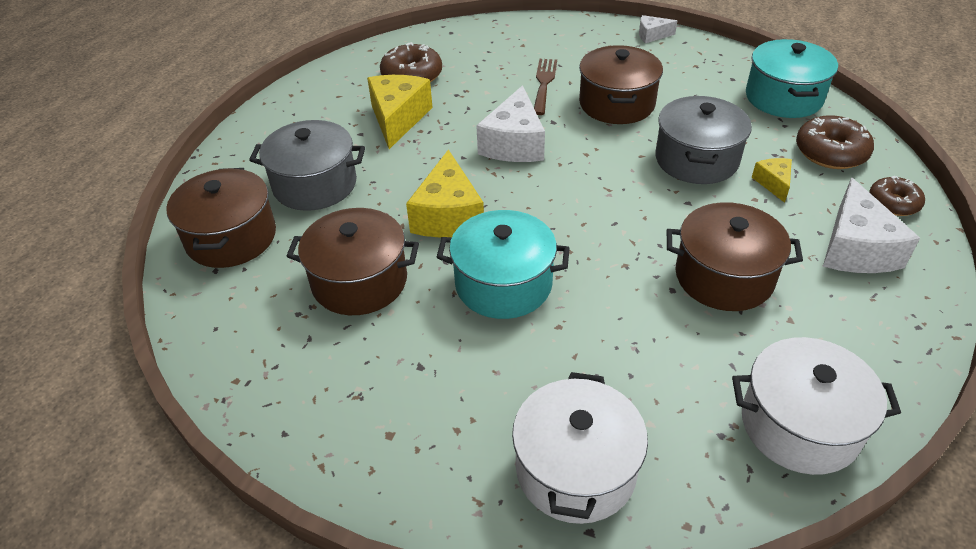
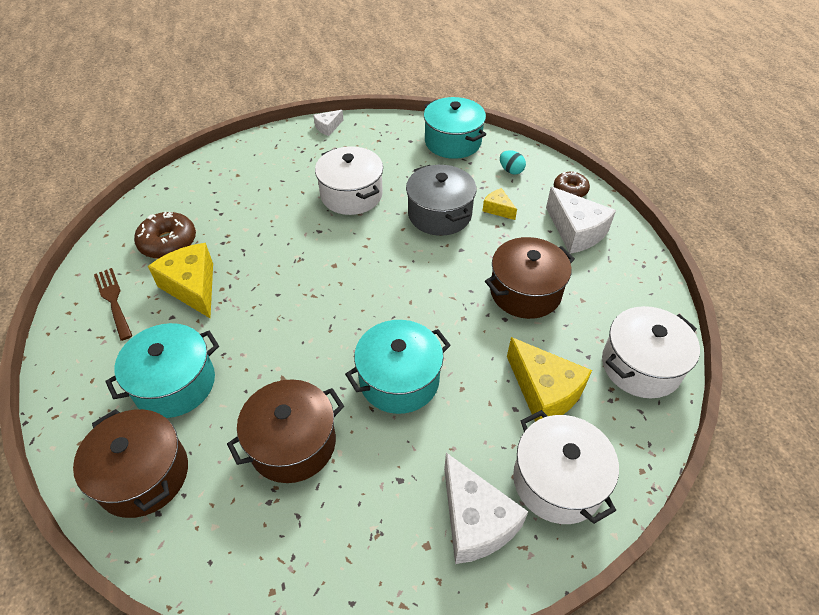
camera: 40 degrees left, 5 degrees up
(315, 184) = (175, 384): grey pot -> turquoise pot
(448, 215) = (310, 349): yellow cheese -> yellow cheese (544, 391)
(514, 143) = (306, 263): white cheese -> white cheese (475, 521)
(544, 83) = (284, 201): brown fork -> brown fork (113, 300)
(617, 104) = (351, 195): brown pot -> white pot
(830, 152) = (511, 170): brown donut -> turquoise egg

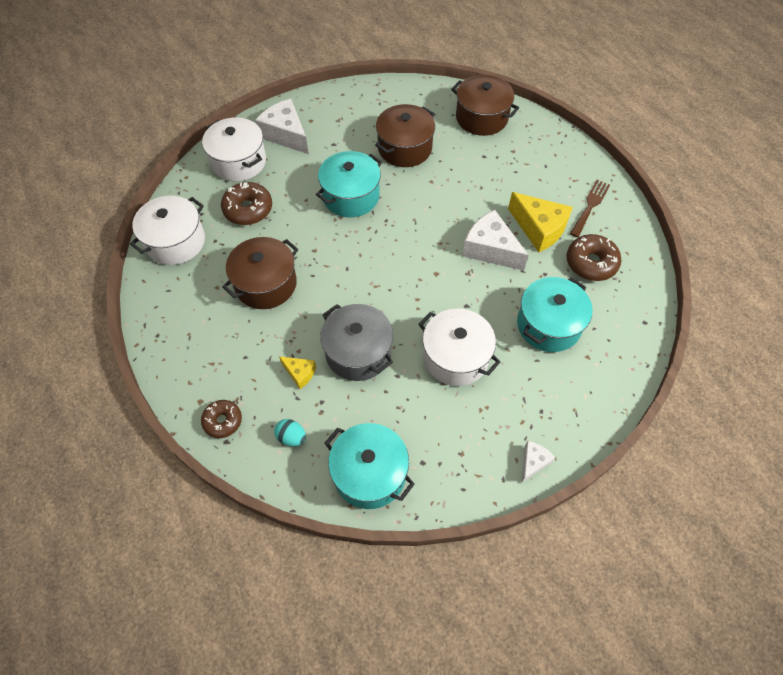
camera: 165 degrees right, 10 degrees up
(113, 300) = (590, 206): brown fork -> brown fork turned 105 degrees counterclockwise
(175, 384) = (500, 163): turquoise pot -> turquoise pot (548, 325)
(544, 391) = (248, 209): yellow cheese -> brown donut
(576, 231) = (219, 362): white cheese -> white cheese (490, 249)

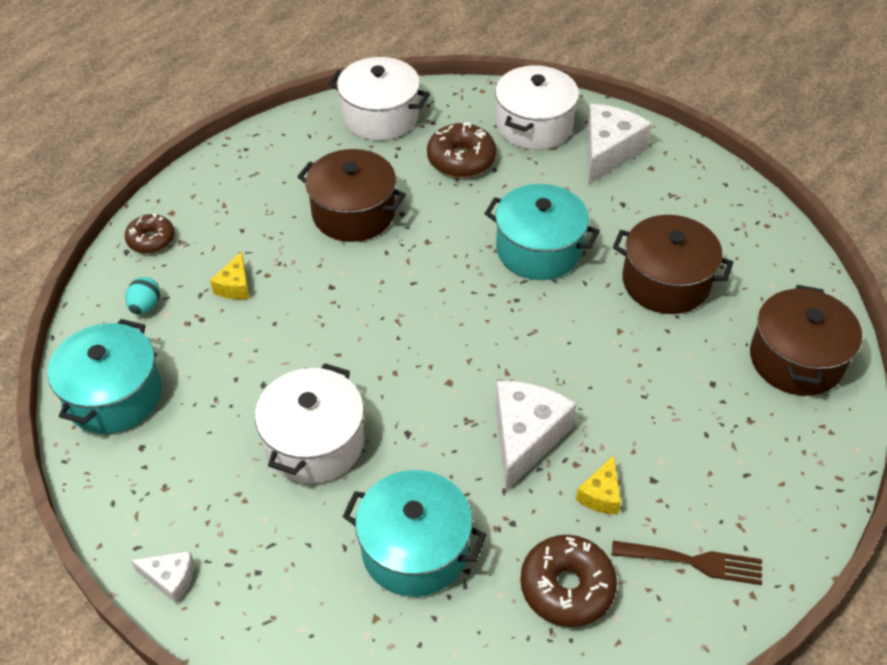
camera: 70 degrees right, 10 degrees down
(358, 352) = (285, 333): grey pot -> none
(539, 229) = (601, 495): yellow cheese -> yellow cheese, size x0.52

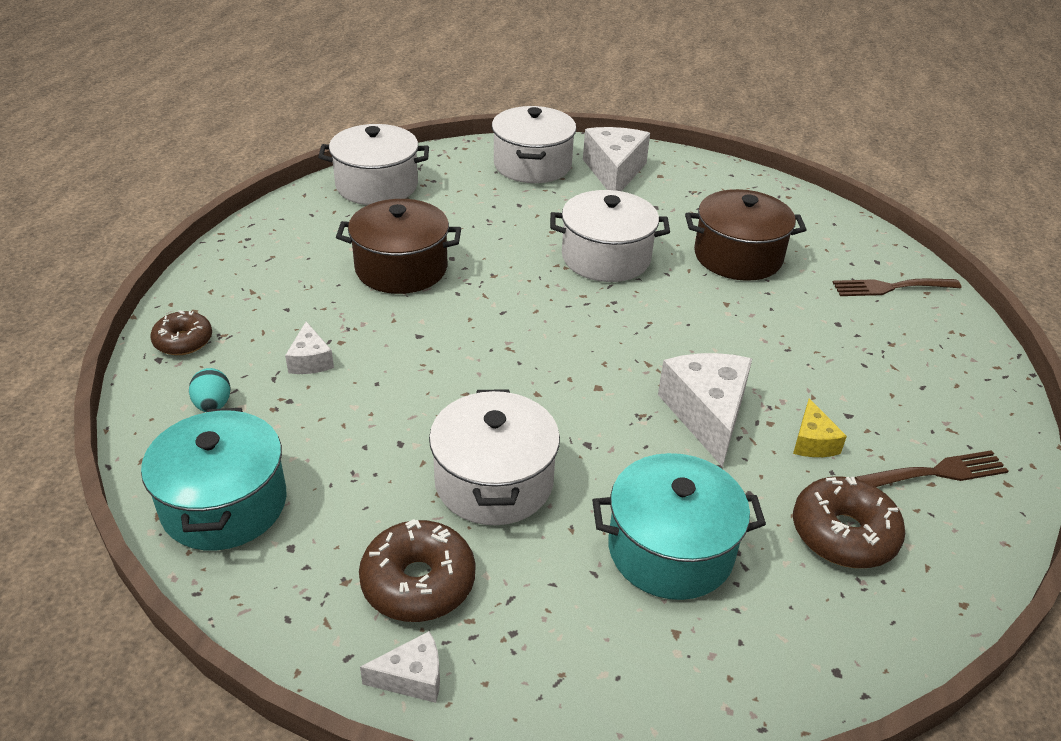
camera: 25 degrees left, 10 degrees down
(235, 286) = (310, 360): yellow cheese -> white cheese
(461, 160) = (481, 203): brown donut -> brown donut (418, 582)
(538, 250) = (606, 257): turquoise pot -> white pot
(796, 359) = (890, 287): brown pot -> brown fork

